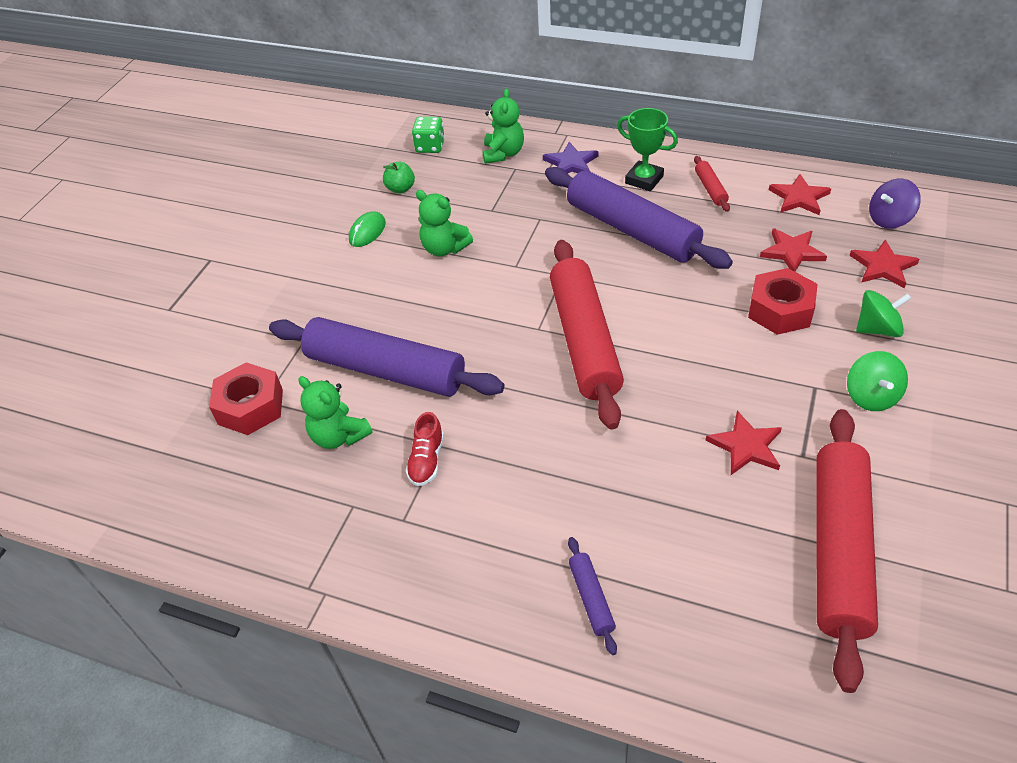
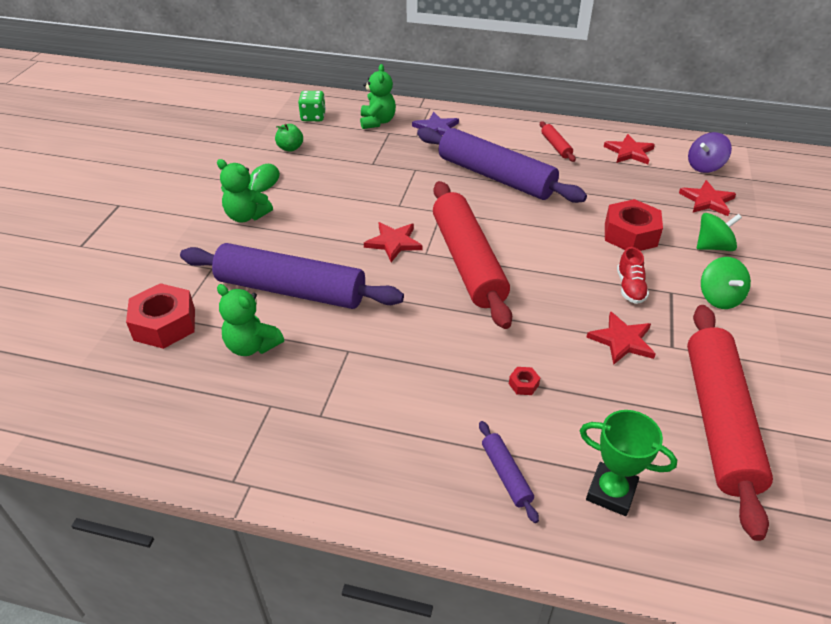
camera: 10 degrees left, 5 degrees down
(427, 460) = (337, 363): red shoe -> red shoe (630, 287)
(444, 248) = (334, 193): green teddy bear -> green teddy bear (246, 216)
(625, 494) = (523, 384): none -> red nut
(644, 180) = (499, 140): green trophy -> green trophy (611, 492)
(792, 252) = (631, 191): red star -> red star (394, 242)

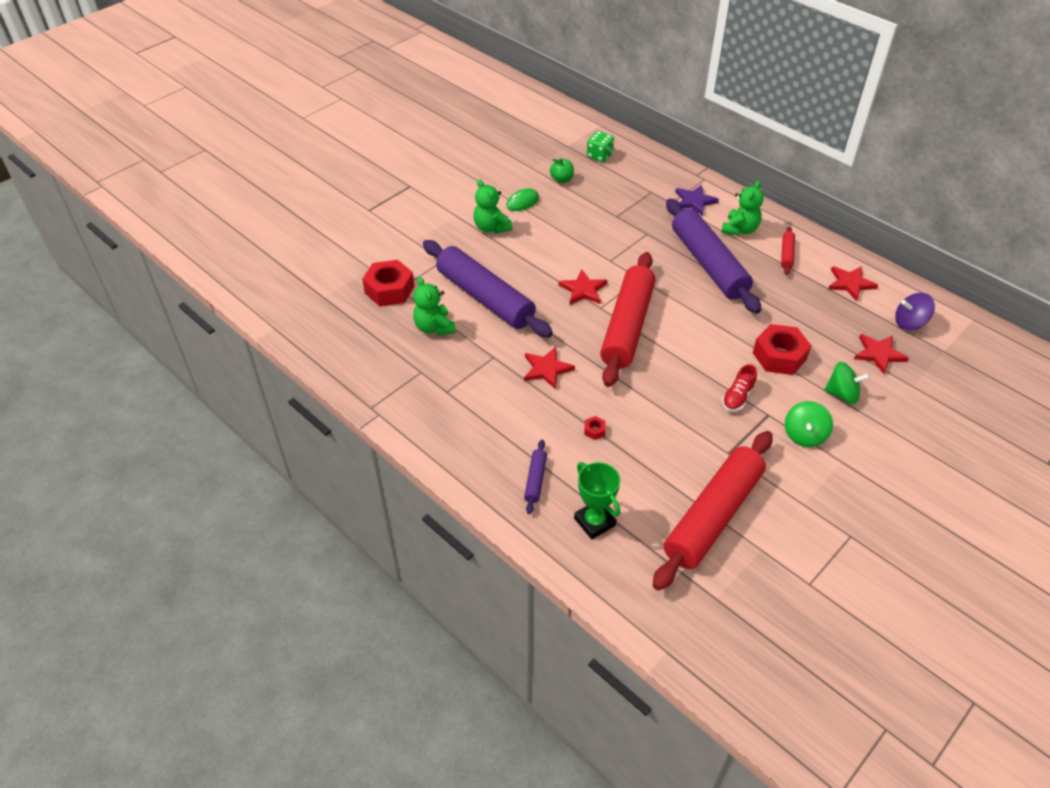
camera: 30 degrees right, 5 degrees up
(377, 122) = (649, 178): green teddy bear -> green teddy bear (740, 229)
(622, 340) = (694, 432): red star -> red star (547, 369)

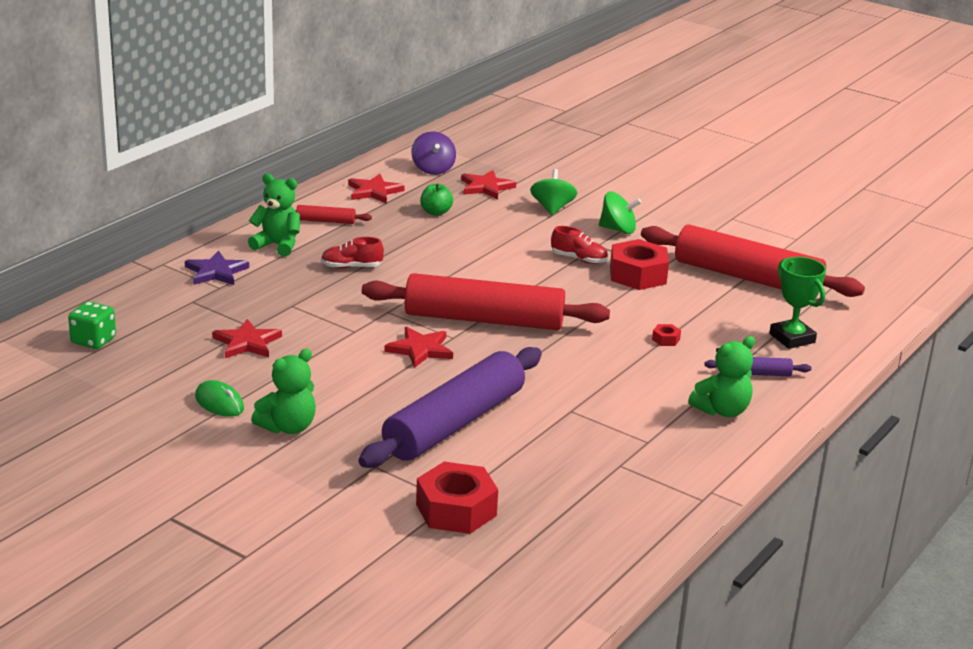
camera: 100 degrees left, 20 degrees down
(434, 327) = (529, 461): green teddy bear -> green teddy bear (722, 410)
(547, 369) = (579, 371): red star -> red star (247, 343)
(561, 179) = (158, 371): green apple -> green apple (436, 212)
(594, 522) = (792, 338): green trophy -> green trophy turned 75 degrees counterclockwise
(708, 264) = (351, 267): purple rolling pin -> red shoe
(779, 356) = (506, 235): red nut -> red nut (638, 275)

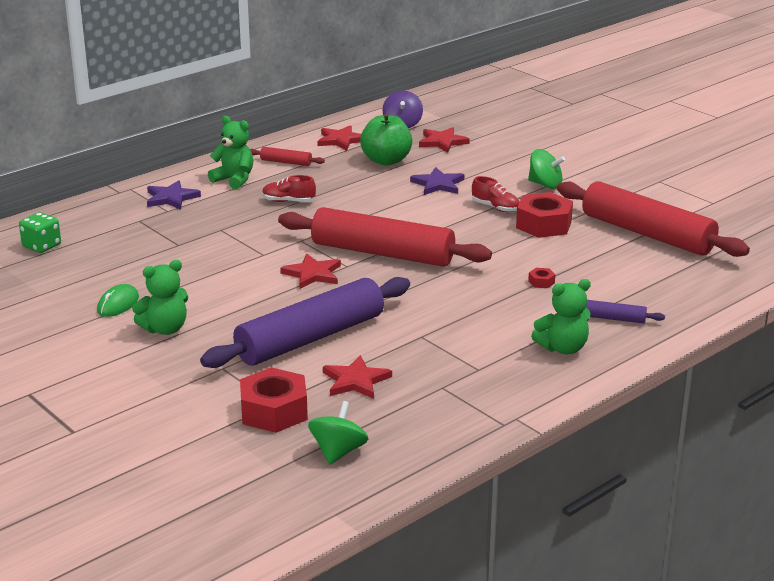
camera: 15 degrees right, 0 degrees up
(219, 403) = (118, 304): green mouse -> green mouse turned 60 degrees clockwise
(247, 343) = (167, 257): red star -> red star (356, 381)
(436, 212) = (386, 160): green apple -> green apple, size x1.76
(505, 236) = (438, 184): none -> purple star
(552, 208) = (493, 163): green spinning top -> green spinning top (338, 452)
(792, 338) = (663, 290): green trophy -> none

